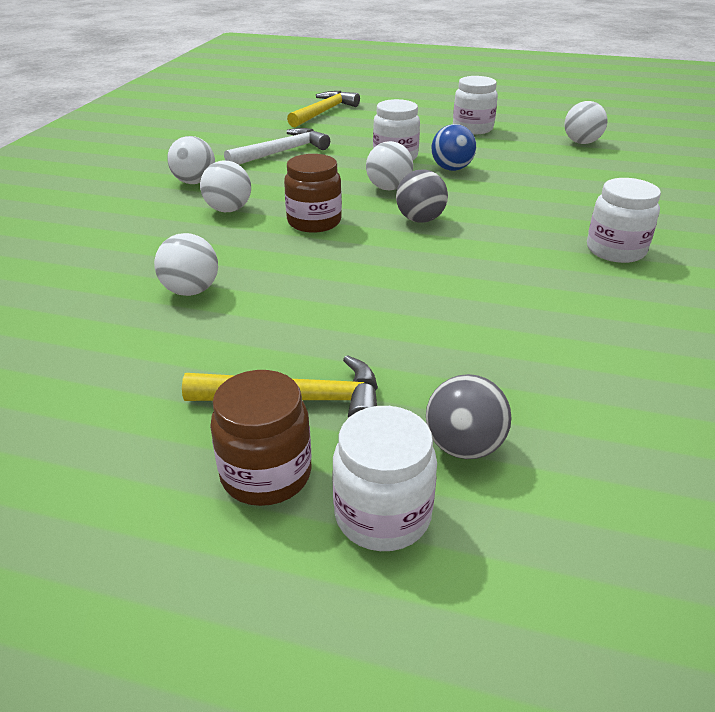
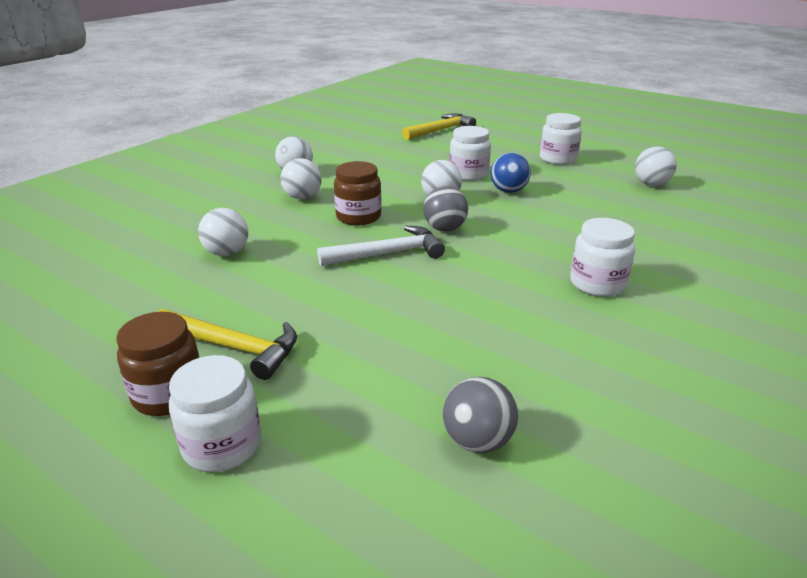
camera: 20 degrees right, 5 degrees down
(281, 152) = (379, 158): white hammer -> white hammer (387, 254)
(464, 446) = (324, 412): grey ball -> grey ball (477, 441)

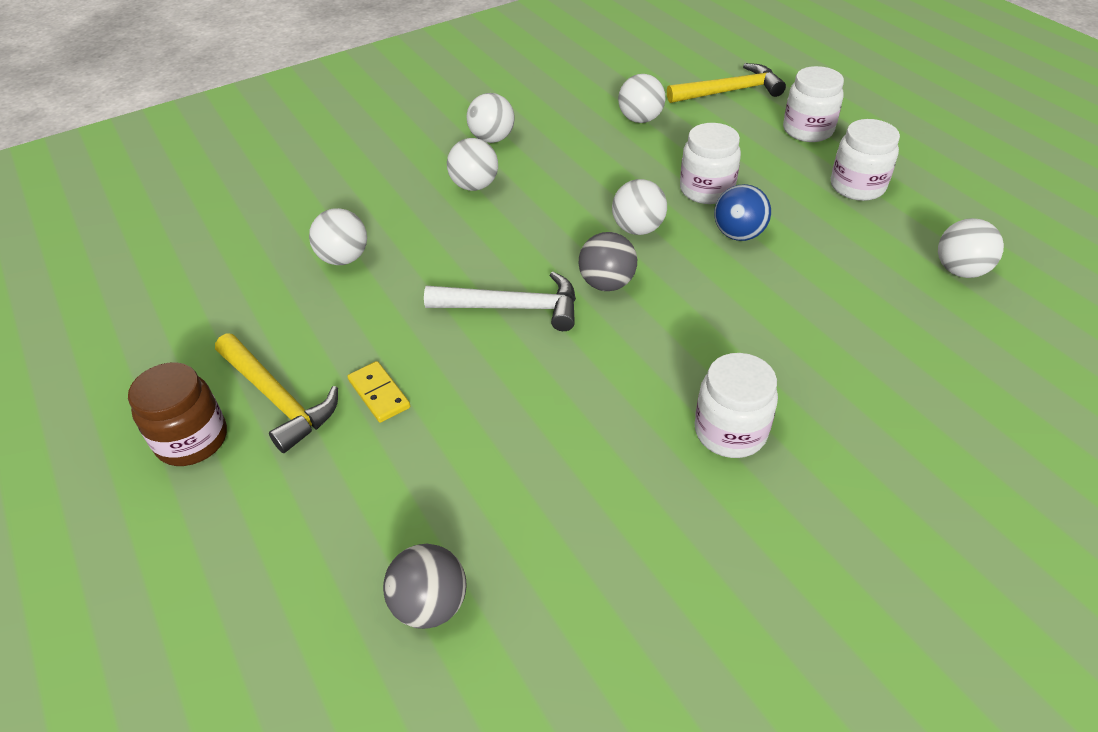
camera: 25 degrees right, 15 degrees up
(222, 445) = (204, 518): white jar -> white jar (807, 130)
(322, 323) = (379, 394): none -> yellow domino
(358, 217) = (518, 236): brown jar -> none
(394, 149) = (640, 119): none -> white ball

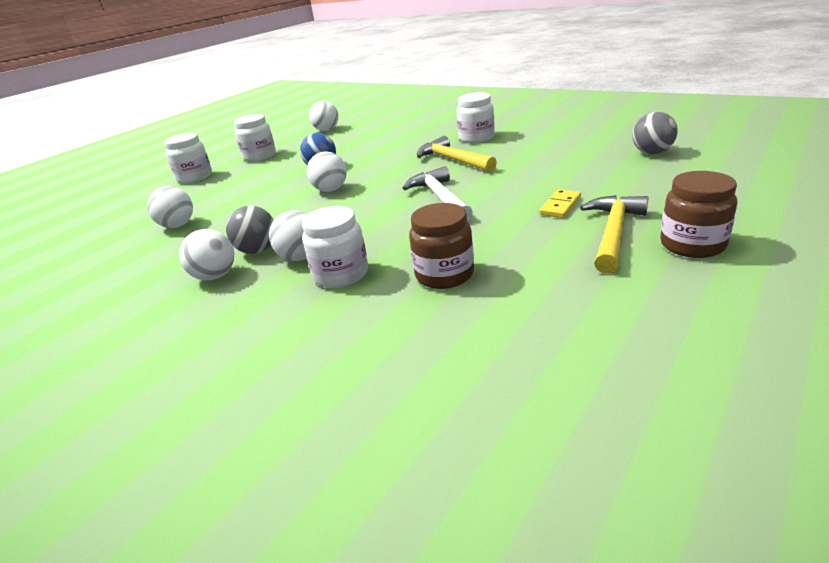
camera: 110 degrees left, 15 degrees down
(344, 258) = (444, 275): white ball -> brown jar
(607, 283) = (393, 183): grey ball -> grey ball (258, 250)
(706, 190) = (276, 184): white jar -> white jar (341, 274)
(729, 91) = (134, 208): yellow hammer -> yellow hammer (453, 160)

